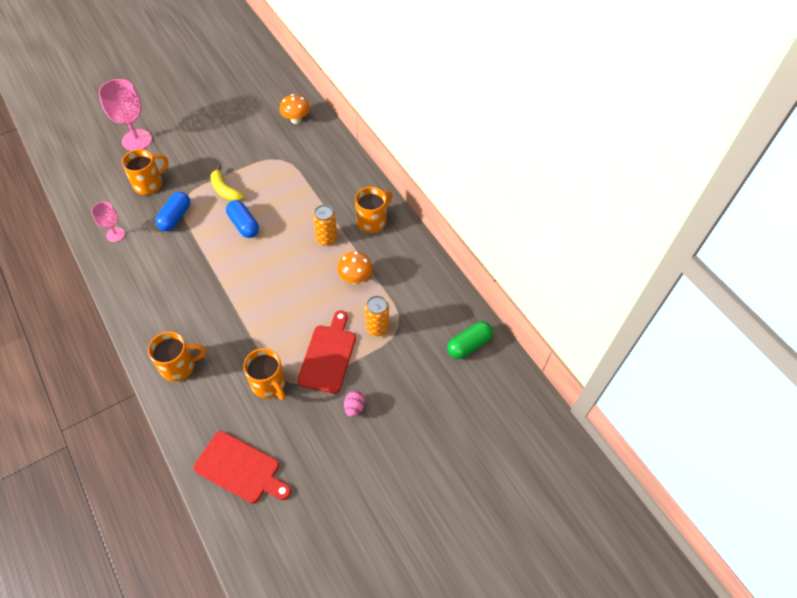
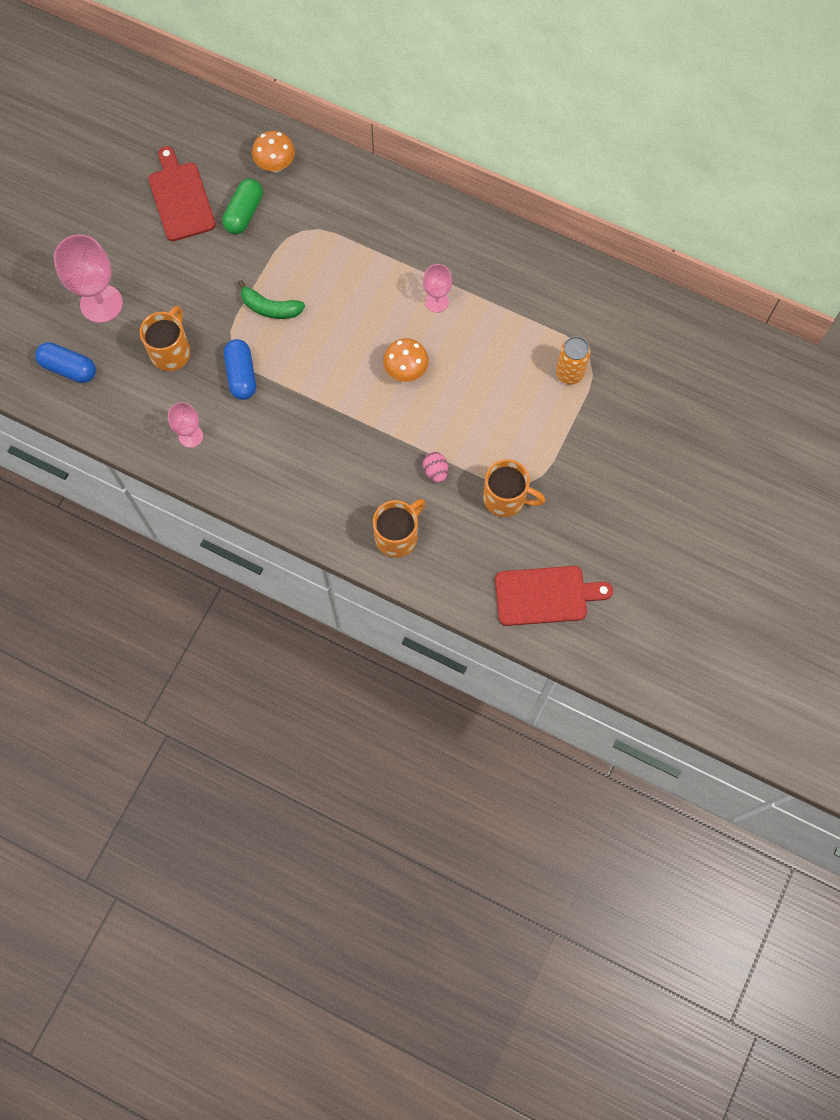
camera: 30 degrees left, 15 degrees up
(225, 190) = (270, 308): yellow banana -> green banana
(244, 225) = (329, 338): blue capsule -> blue capsule (69, 368)
(326, 239) = (437, 301): orange can -> pink goblet
(328, 355) = (542, 432): red cutting board -> red cutting board (181, 198)
(354, 407) = (609, 470): pink egg -> pink egg (435, 471)
(355, 278) = (504, 330): orange mushroom -> orange mushroom (406, 371)
(372, 221) = (471, 250): orange mug -> none
(469, 345) = (675, 336): green capsule -> green capsule (244, 213)

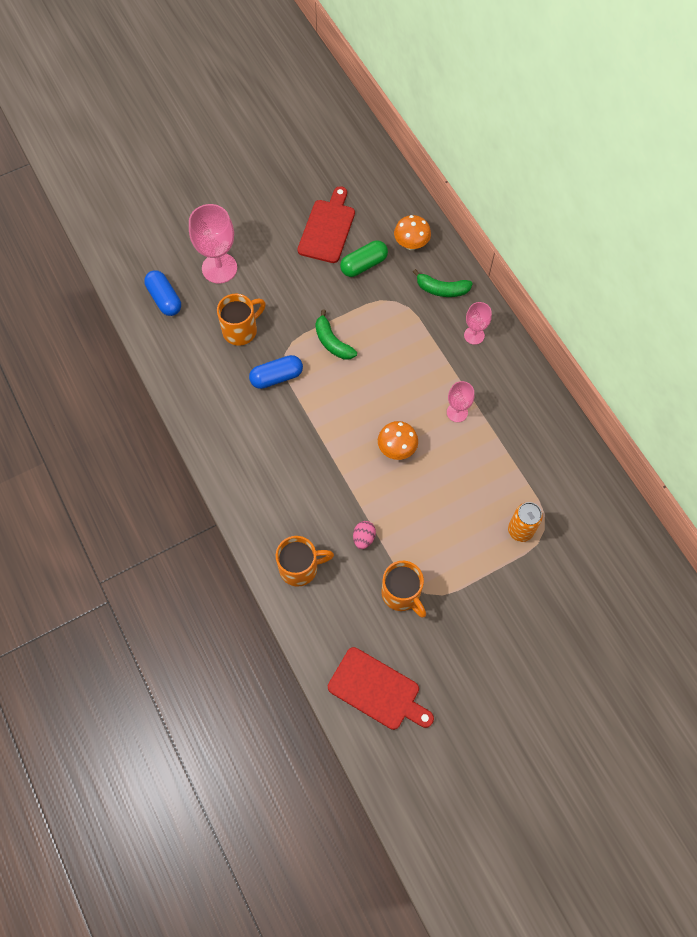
camera: 35 degrees right, 5 degrees down
(190, 436) = (209, 398): pink goblet -> pink goblet (474, 335)
(241, 375) = (276, 377): blue capsule -> blue capsule turned 45 degrees clockwise
(338, 192) = (442, 289): none -> green banana

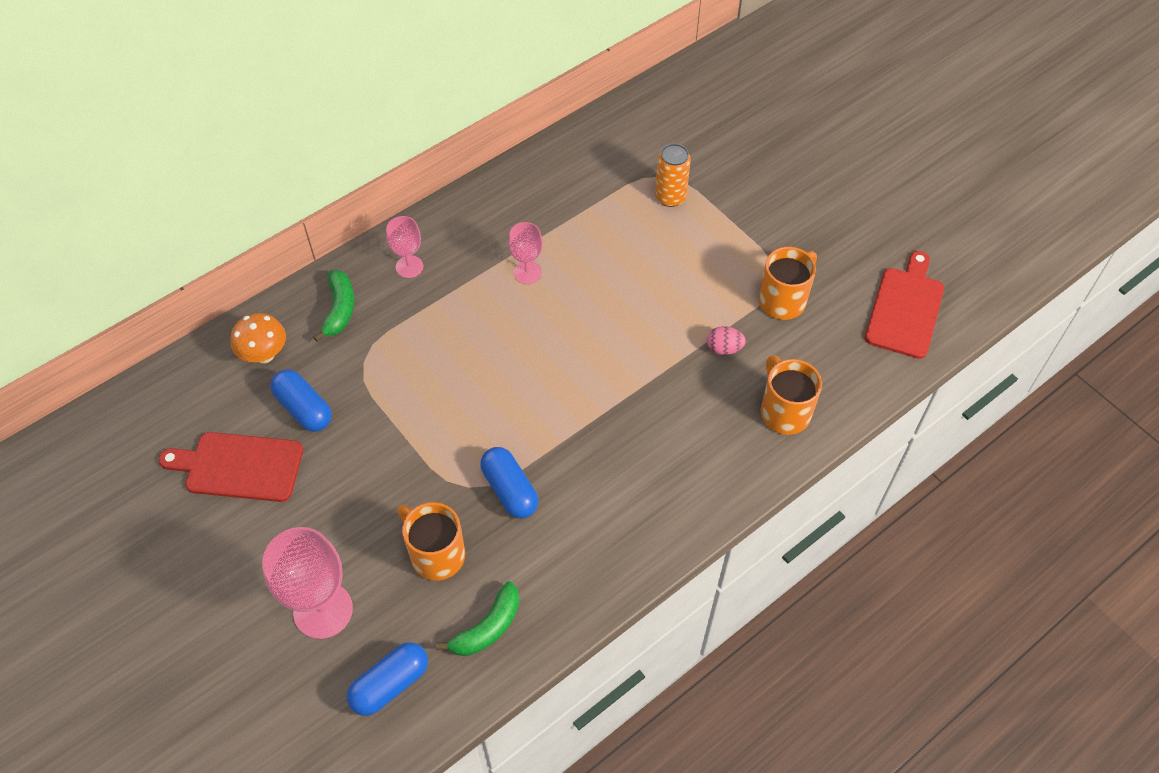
camera: 100 degrees left, 10 degrees down
(332, 342) = (441, 428): green banana -> green banana (488, 628)
(364, 265) = (304, 408): green capsule -> blue capsule
(396, 449) = (592, 330): orange mushroom -> none

